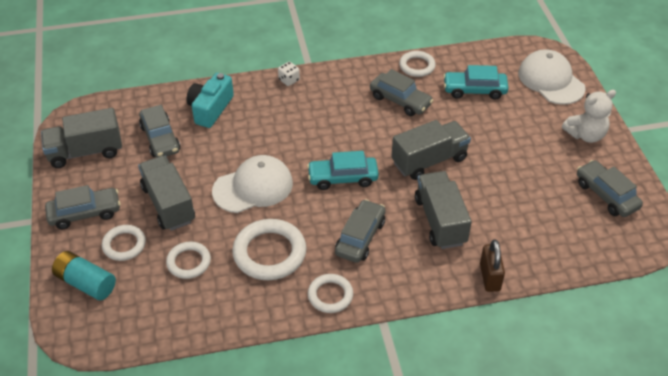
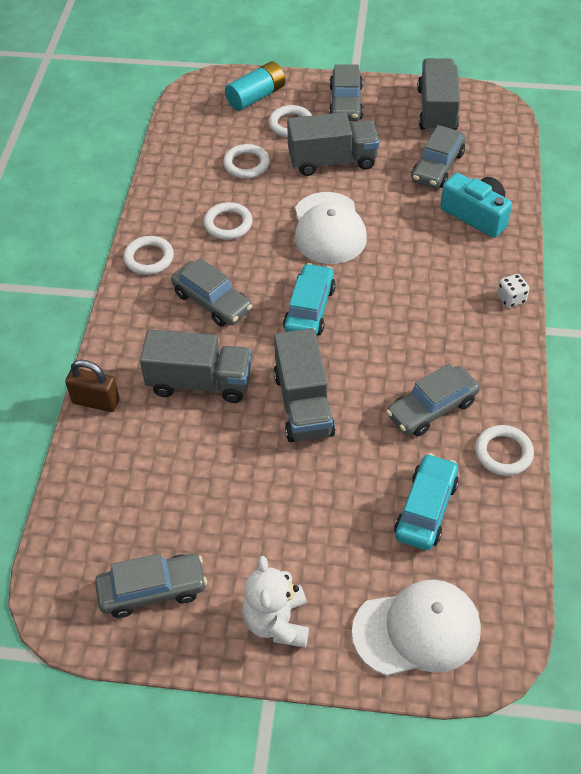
camera: 110 degrees right, 5 degrees up
(160, 139) = (437, 167): grey car -> grey car turned 60 degrees counterclockwise
(269, 253) = (228, 224): white ring -> white ring, size x0.60

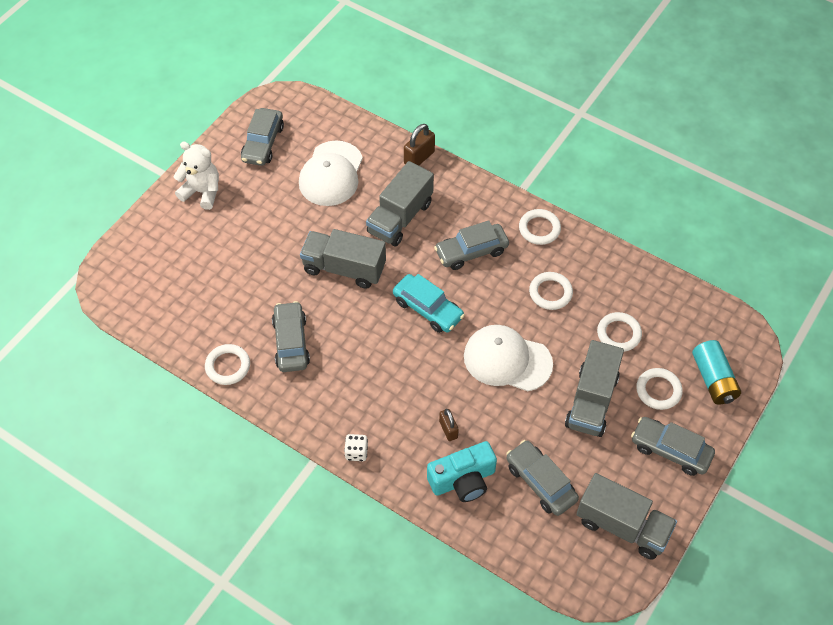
camera: 115 degrees right, 5 degrees up
(417, 630) = (148, 255): white cap -> white cap (331, 174)
(426, 509) = (219, 299): turquoise car -> none
(435, 243) = (448, 429): none -> brown padlock

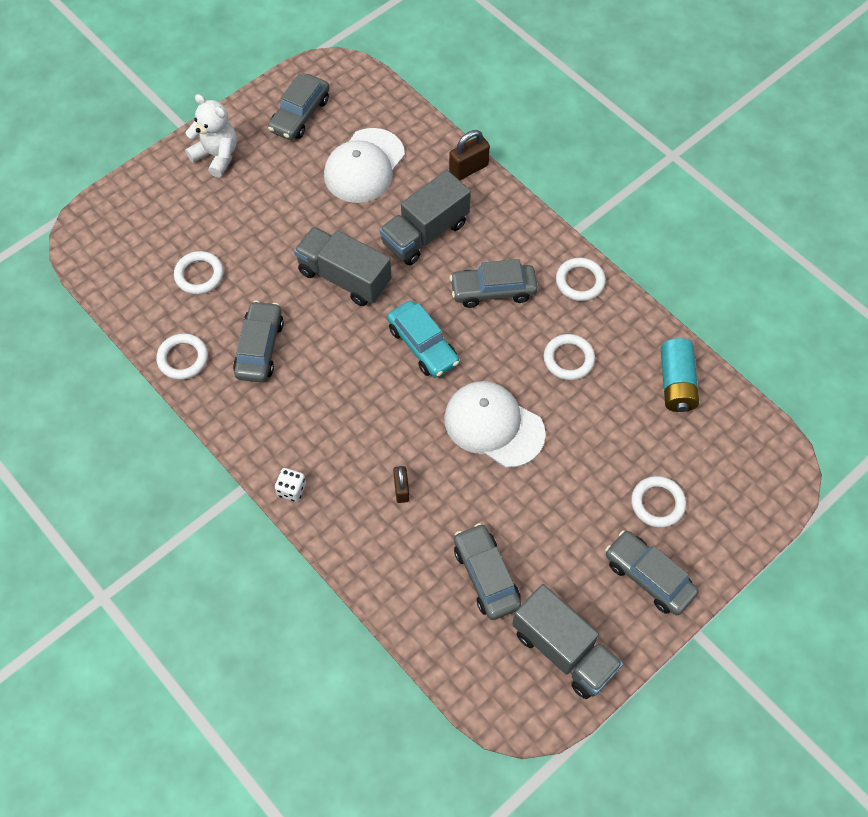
camera: 15 degrees right, 5 degrees up
(463, 480) = (399, 551): turquoise camera -> none
(591, 401) = (575, 496): grey truck -> none
(618, 334) = (632, 426): white ring -> white ring (199, 275)
(713, 379) = (727, 506): turquoise battery -> turquoise battery (676, 383)

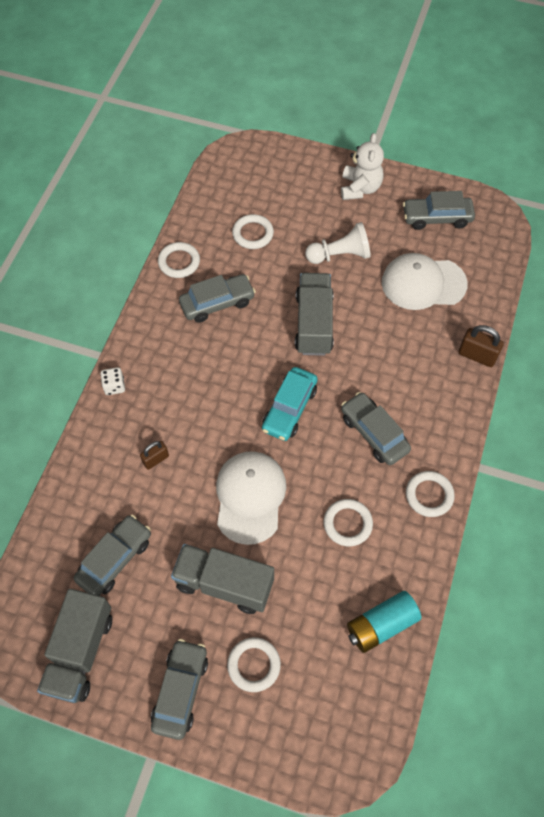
camera: 60 degrees right, 0 degrees up
(282, 214) = (340, 255): none -> white pawn
(425, 233) = (392, 357): grey truck -> grey truck (224, 584)

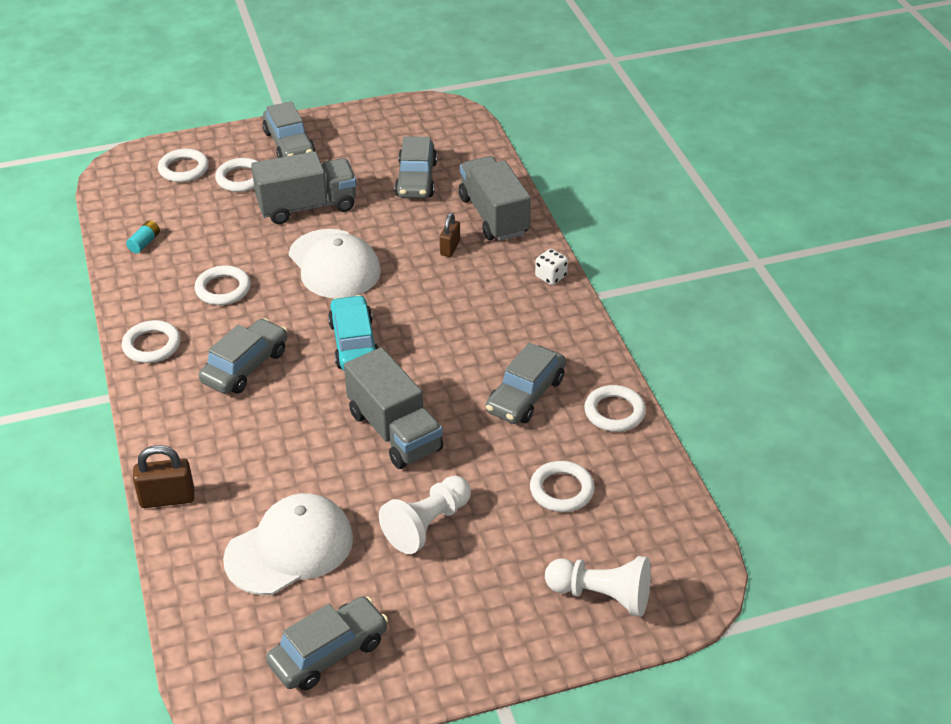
camera: 145 degrees right, 20 degrees down
(80, 652) = (388, 129): grey truck -> grey truck (494, 216)
(284, 172) = (602, 596): none -> white pawn
(295, 718) = (184, 169): none -> white ring
(360, 188) = (474, 634): white teddy bear -> none
(374, 433) = (245, 366): grey car -> grey car turned 75 degrees counterclockwise
(381, 625) = (144, 243): turquoise battery -> turquoise battery, size x0.50

